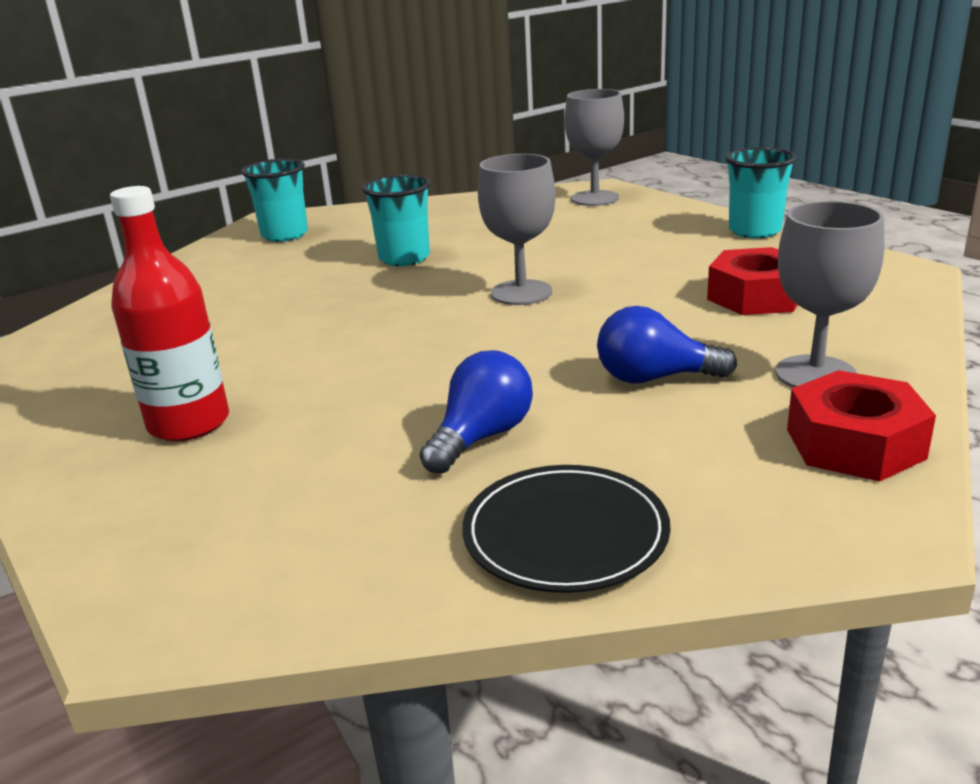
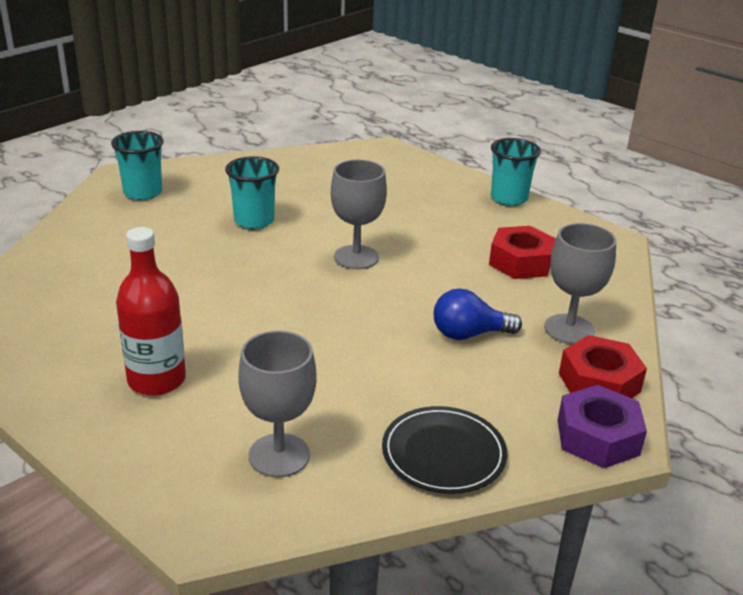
camera: 15 degrees left, 5 degrees up
(481, 437) = (369, 385): blue light bulb -> none
(595, 198) = (383, 159): grey goblet -> grey goblet (279, 455)
(839, 522) = (597, 437): none -> purple nut

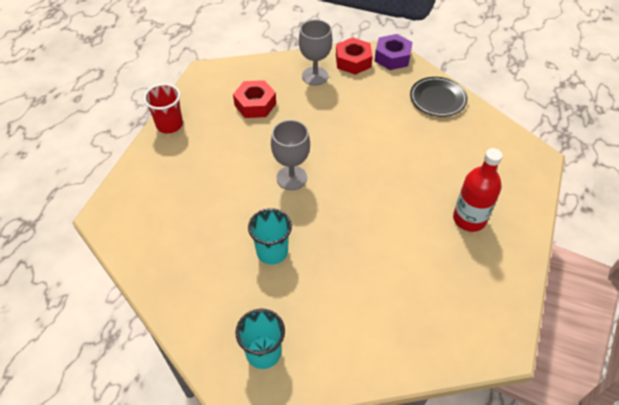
camera: 110 degrees left, 20 degrees up
(279, 455) = (481, 149): grey goblet -> none
(469, 334) = (343, 110): blue light bulb -> none
(509, 198) = (169, 125): turquoise cup -> red cup

